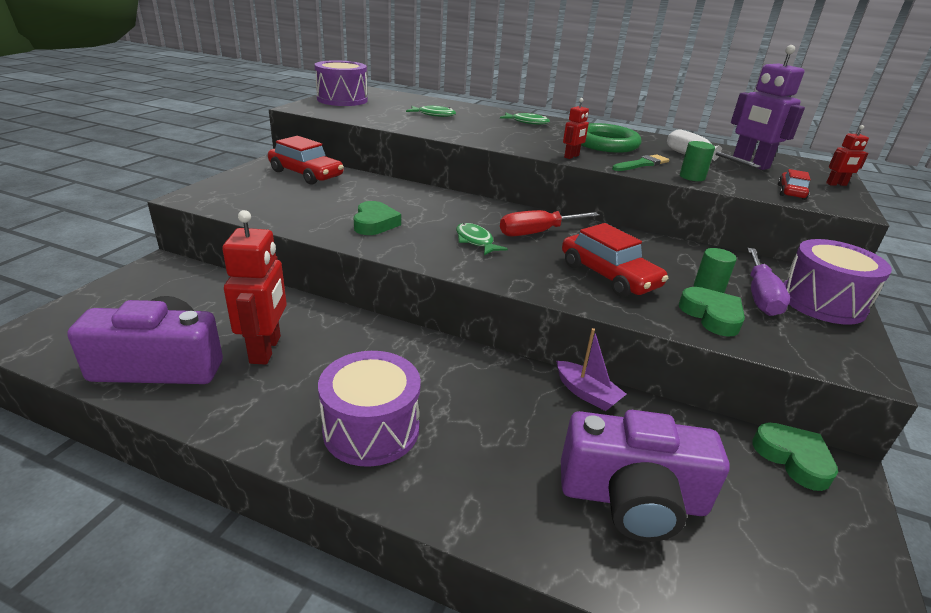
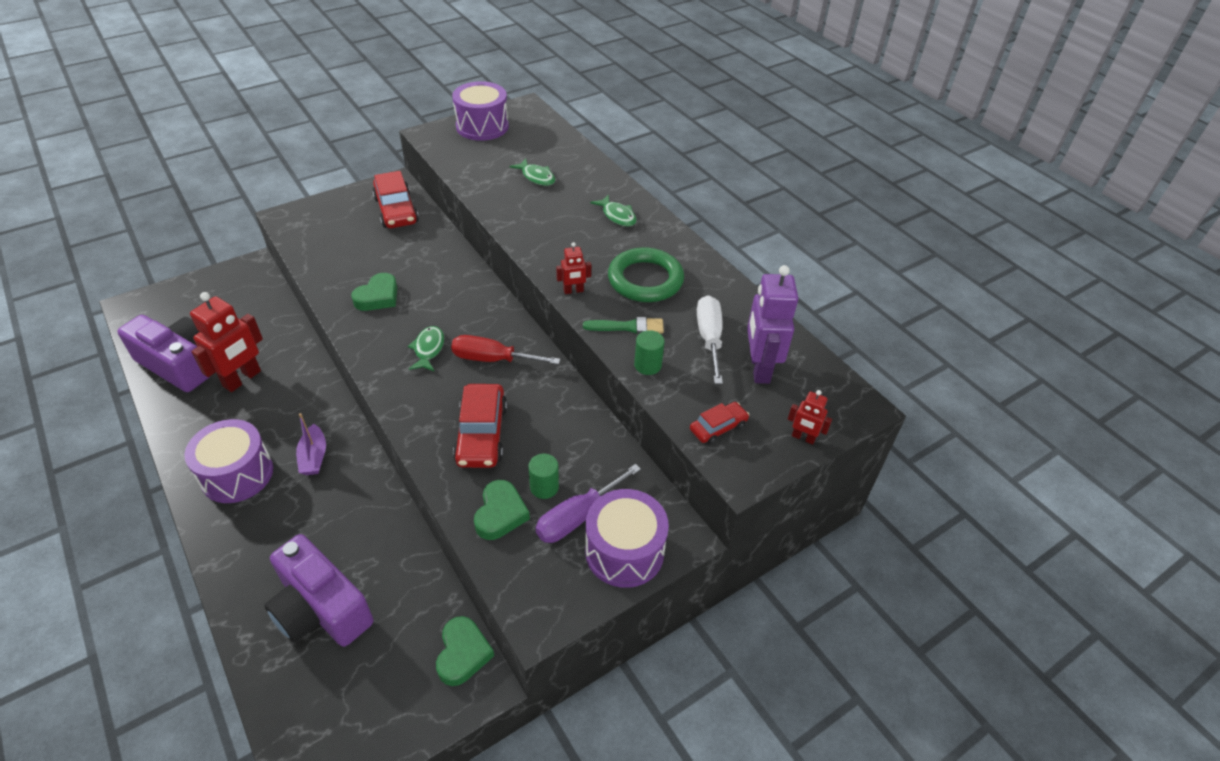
camera: 35 degrees right, 15 degrees up
(586, 393) = (394, 522): purple boat -> purple boat (314, 457)

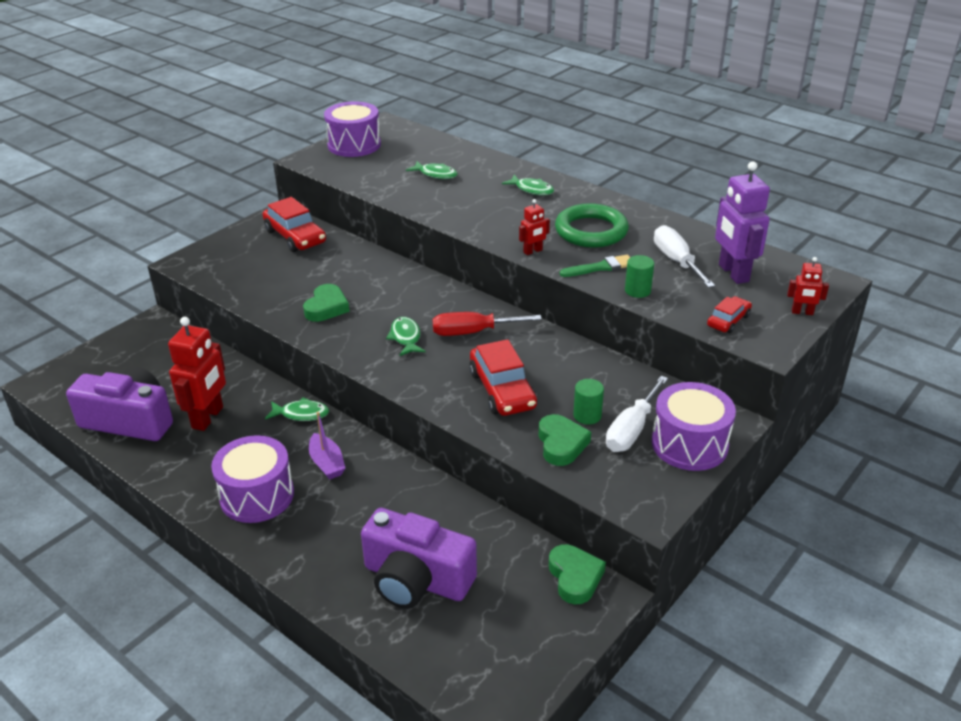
camera: 15 degrees left, 10 degrees down
(321, 397) = (301, 414): none -> green fish
(577, 517) = (631, 430): purple screwdriver -> white screwdriver

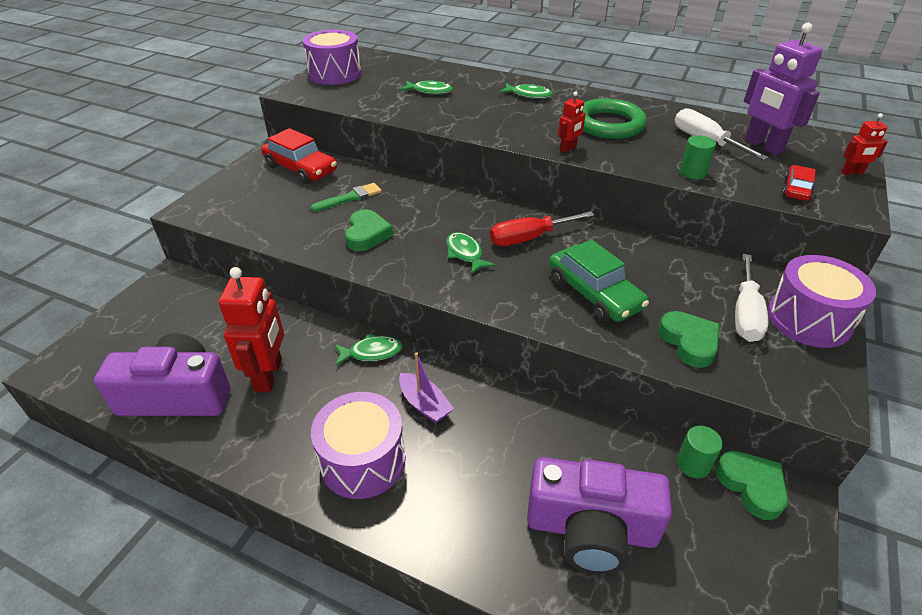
camera: 15 degrees left, 5 degrees up
(502, 390) = (594, 293): red car -> green car
(587, 415) = (693, 306): green cylinder -> green cylinder (693, 464)
(600, 267) = (642, 156): green brush -> green brush (350, 198)

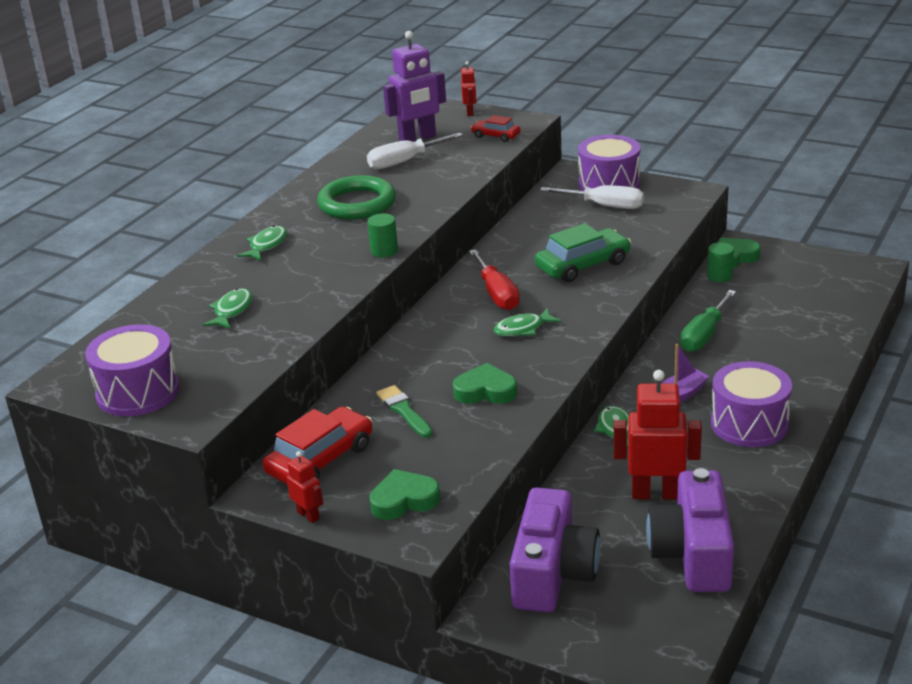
camera: 85 degrees left, 10 degrees down
(545, 435) = (704, 335): none -> green screwdriver
(568, 149) = (409, 226): red robot -> red robot (308, 515)
(591, 529) = (785, 320): purple camera -> purple camera (552, 573)
(689, 342) = (640, 230): green heart -> green heart (404, 500)
(692, 173) = (464, 172): green cylinder -> green cylinder (384, 251)

